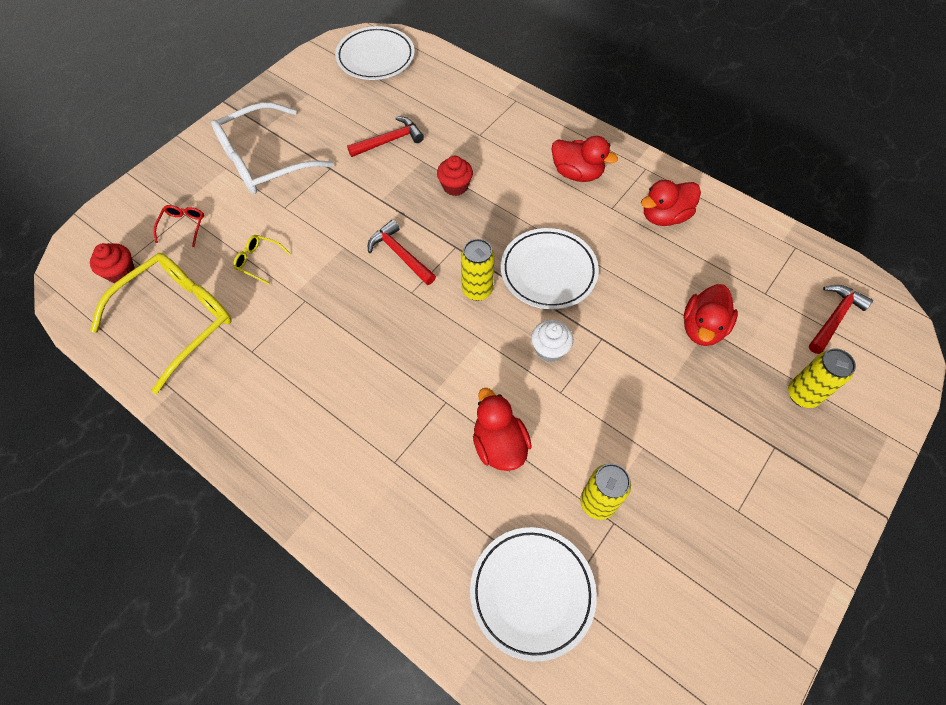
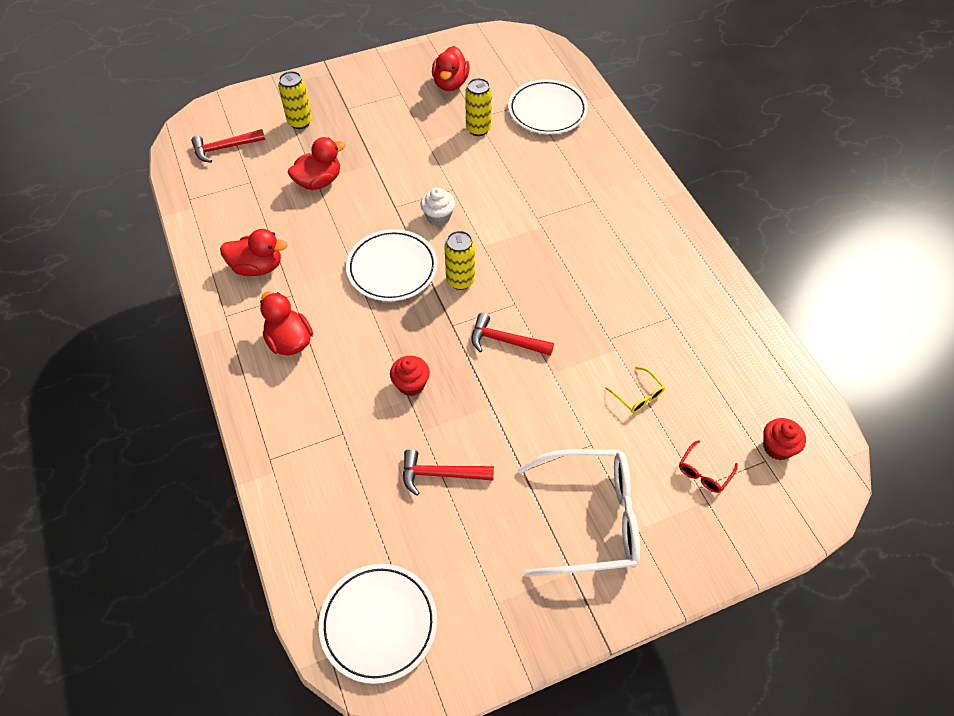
camera: 150 degrees left, 5 degrees down
(178, 319) = (728, 373): yellow glasses -> none
(400, 254) = (505, 341): red hammer -> red hammer turned 120 degrees clockwise
(499, 445) = (517, 179): red duck -> red duck (450, 83)

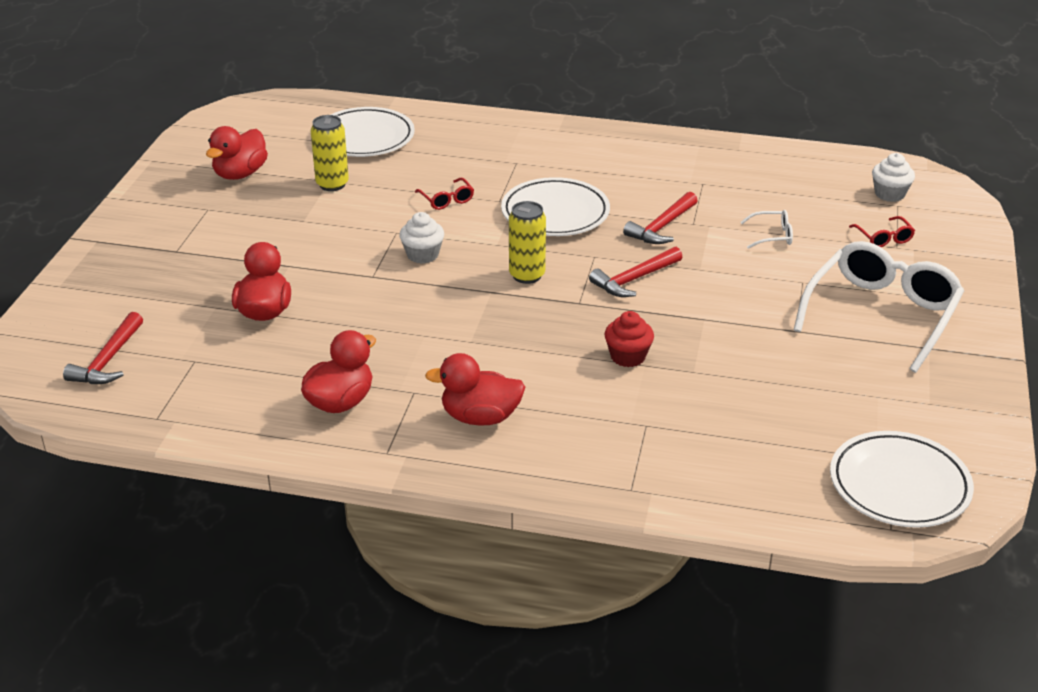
camera: 55 degrees left, 20 degrees down
(300, 122) = (148, 290): yellow can -> none
(392, 268) = (459, 310): white plate -> white plate (555, 213)
(440, 474) = (757, 380): red hammer -> red hammer (661, 227)
(450, 83) = (240, 174): red duck -> red duck turned 75 degrees clockwise
(512, 191) = (446, 200): none -> red glasses
(638, 395) = (772, 235): yellow glasses -> white glasses
(777, 447) = (889, 194): red cupcake -> white cupcake

